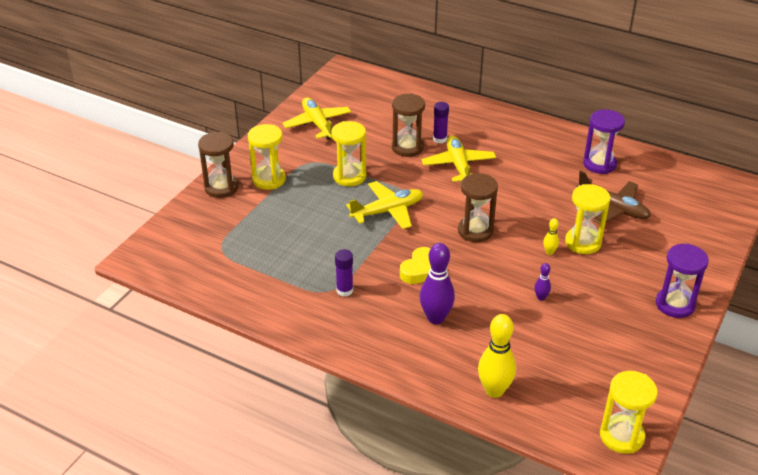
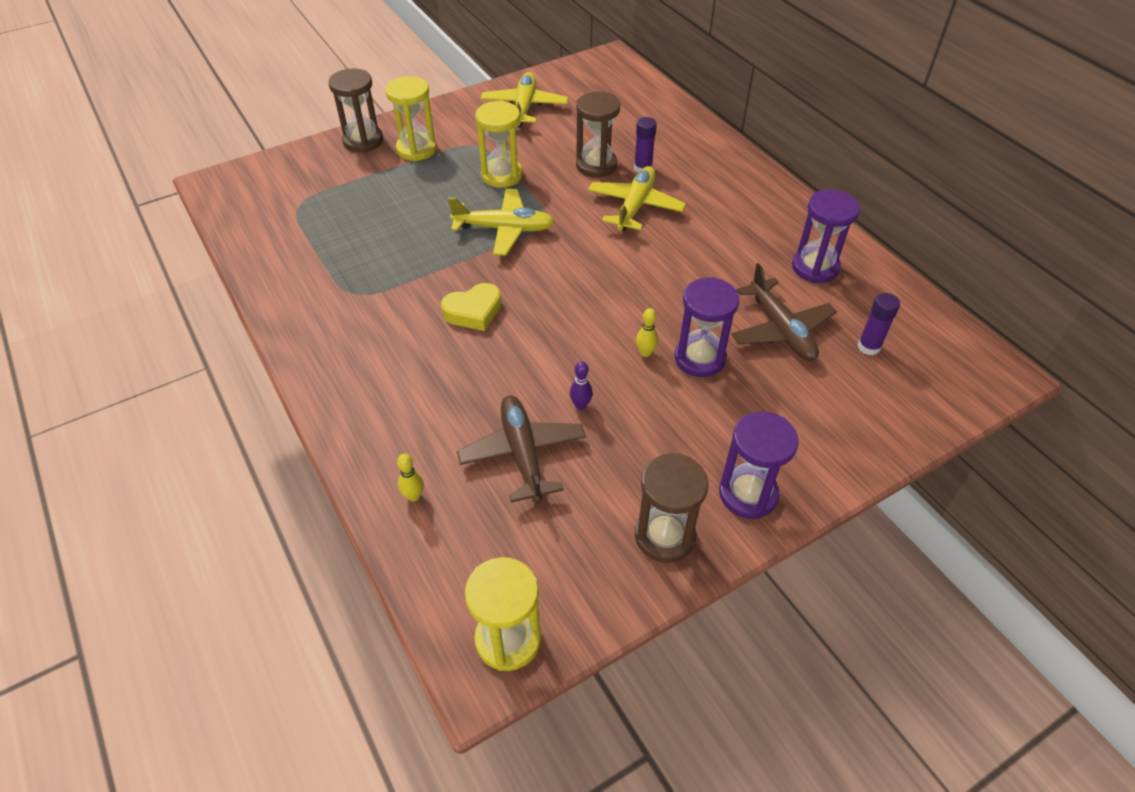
camera: 30 degrees right, 10 degrees up
(344, 290) = (371, 300): purple glue stick -> purple glue stick (868, 347)
(436, 318) = (435, 375): purple bowling pin -> none
(475, 231) = (580, 290): brown hourglass -> brown hourglass (664, 536)
(494, 390) = (414, 496): yellow bowling pin -> yellow bowling pin, size x0.48
(534, 338) = (522, 453): none -> brown plane
(583, 242) = (699, 358): yellow hourglass -> purple hourglass

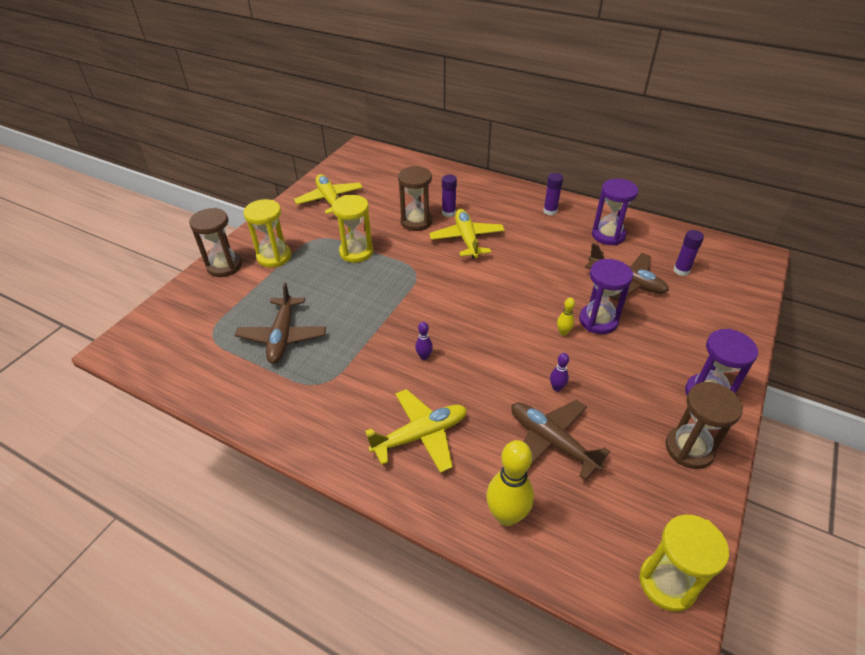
camera: 30 degrees left, 5 degrees down
(358, 233) = (282, 336): none -> brown plane
(414, 496) = (506, 515): yellow bowling pin -> yellow bowling pin, size x2.09
(473, 311) = (424, 356): yellow heart -> purple bowling pin
(504, 229) = (392, 289): yellow plane -> yellow plane (421, 435)
(769, 211) = (550, 211): none -> purple glue stick

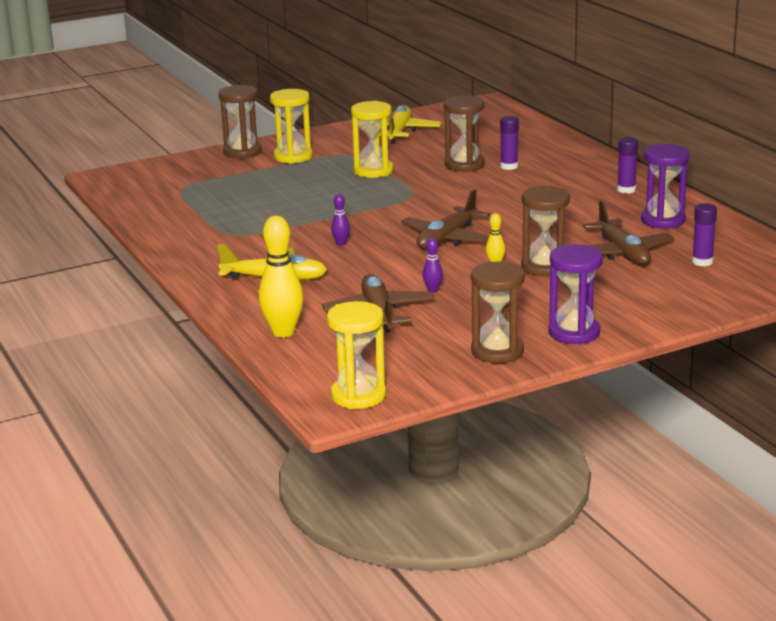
camera: 35 degrees right, 20 degrees down
(282, 336) = (237, 203): brown plane -> brown plane (447, 239)
(467, 239) = (498, 187): yellow plane -> none
(598, 321) = (544, 267): purple hourglass -> brown hourglass

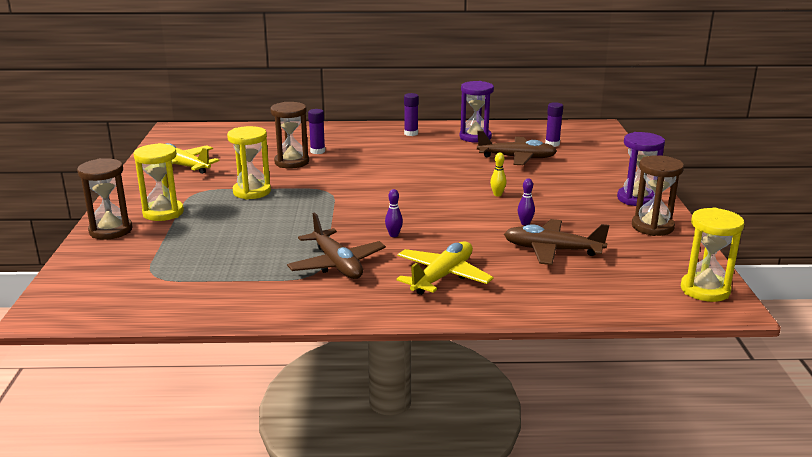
camera: 65 degrees left, 0 degrees up
(283, 332) = (560, 295): yellow bowling pin -> none
(447, 239) = (431, 198): brown plane -> brown plane (337, 264)
(544, 267) = (518, 182): brown hourglass -> none

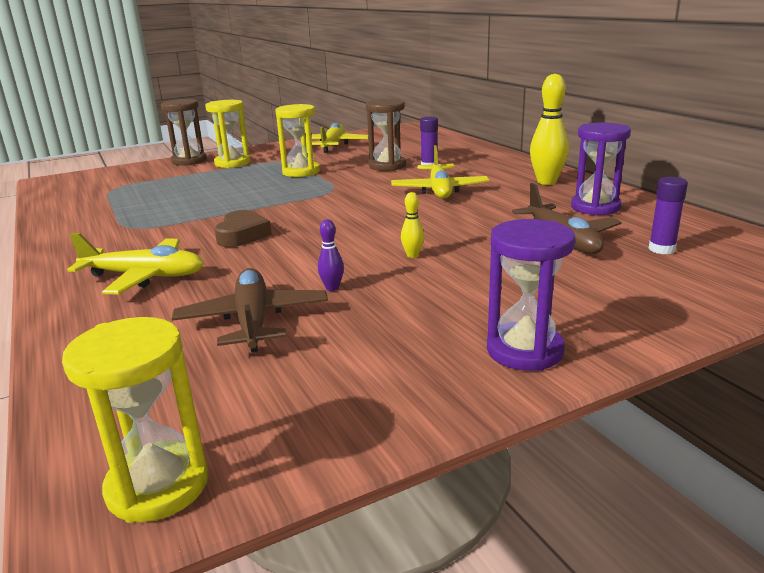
camera: 65 degrees right, 0 degrees up
(337, 264) = (157, 230): brown plane -> none
(382, 161) = (439, 190): none -> yellow plane
(394, 235) = (242, 235): purple bowling pin -> brown heart
(411, 133) = (546, 182): purple glue stick -> yellow bowling pin
(652, 227) = (411, 385): brown hourglass -> none

